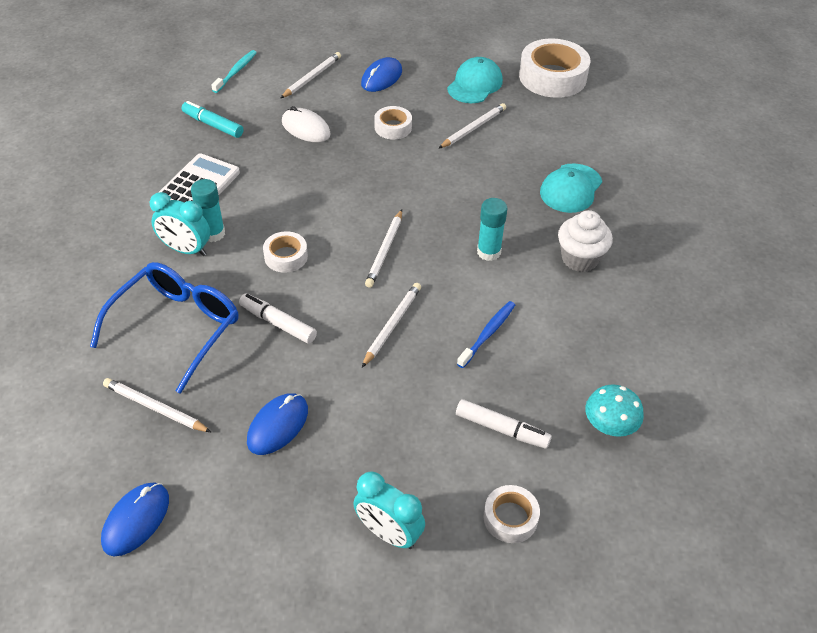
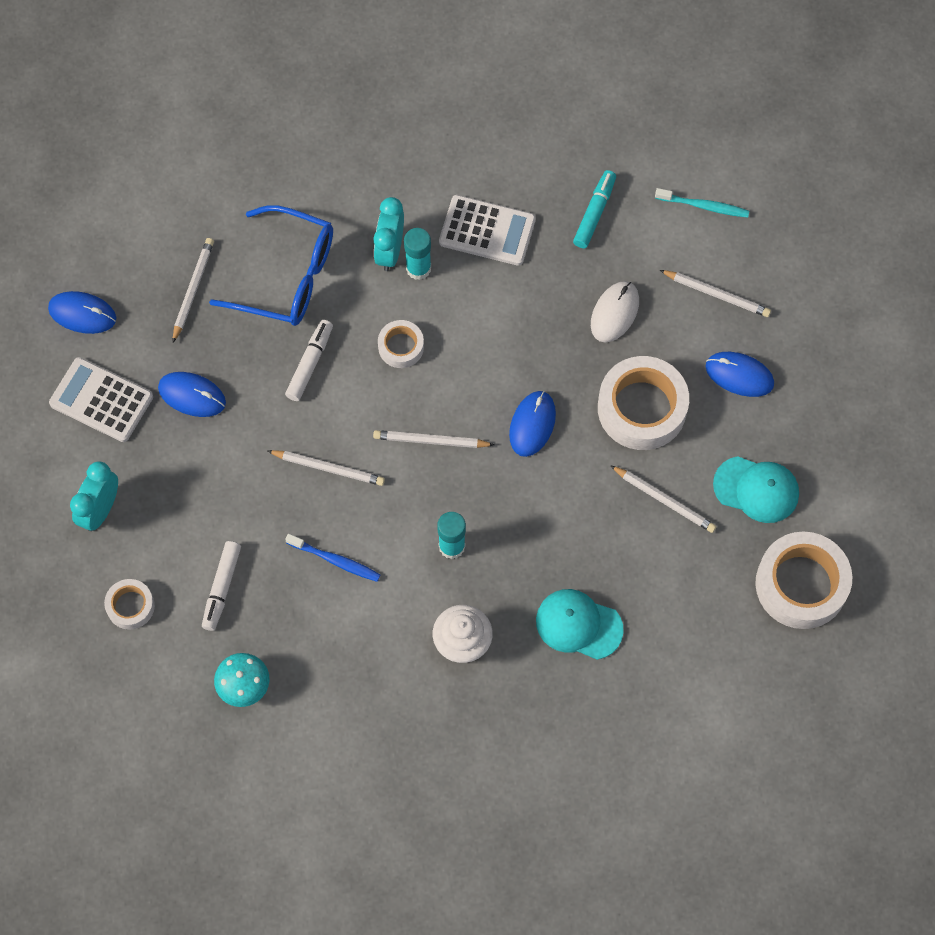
camera: 80 degrees right, 20 degrees up
(253, 514) = (101, 400): none -> white calculator
(388, 187) = (532, 424): none -> blue mouse
(393, 127) = (642, 408): white tape -> white tape, size x1.93

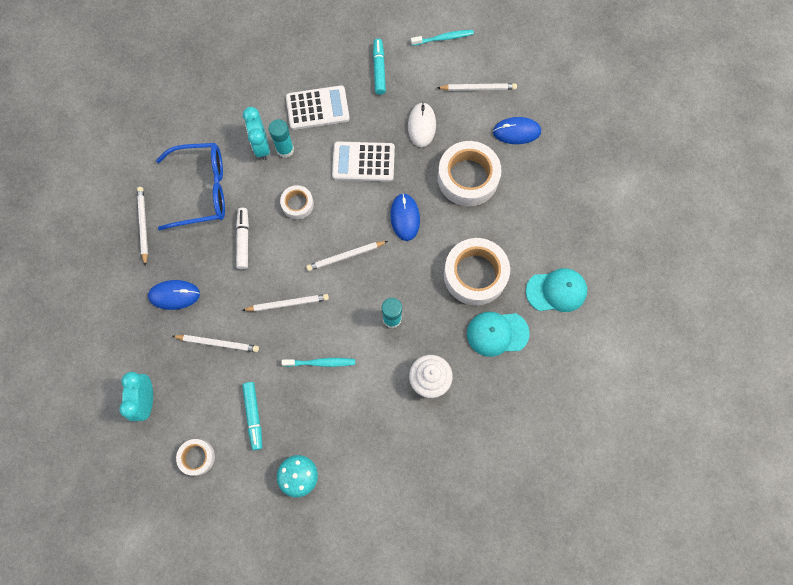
camera: 25 degrees left, 5 degrees up
(82, 313) = (75, 273): blue mouse -> none
(101, 400) = (114, 325): white calculator -> white calculator (363, 162)
(221, 588) = (253, 416): white marker -> turquoise marker
(335, 560) = (321, 363): blue toothbrush -> turquoise toothbrush
(664, 500) = (510, 229): white pencil -> white pencil (218, 343)
(756, 489) = (562, 198): turquoise cap -> turquoise cap (556, 291)
(801, 584) = (619, 245): white tape -> white tape (475, 274)

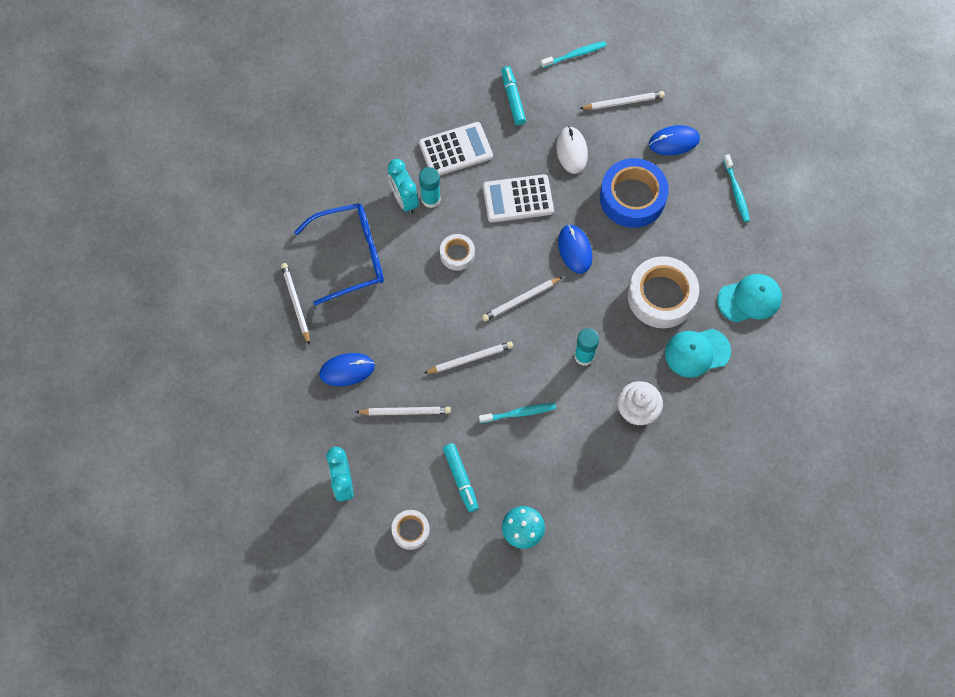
camera: 10 degrees left, 5 degrees down
(243, 240) = (408, 301): white marker -> none
(468, 178) = (632, 198): white tape -> blue tape
(564, 187) = (736, 192): none -> turquoise toothbrush

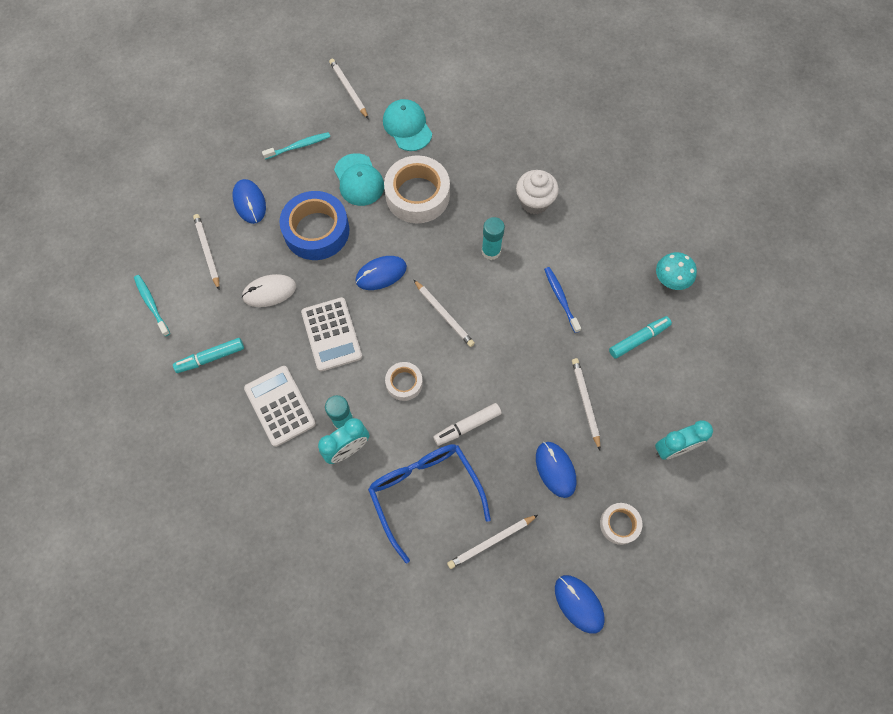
camera: 100 degrees left, 0 degrees up
(226, 364) = (579, 604): none -> blue mouse
(404, 302) = (467, 426): none -> white marker
(410, 531) = (701, 375): white tape -> white tape (619, 524)
(470, 359) = (516, 351): white pencil -> white pencil (348, 89)
(519, 413) = (561, 298): turquoise toothbrush -> blue toothbrush
(697, 352) = (467, 161): turquoise cap -> turquoise cap (359, 180)

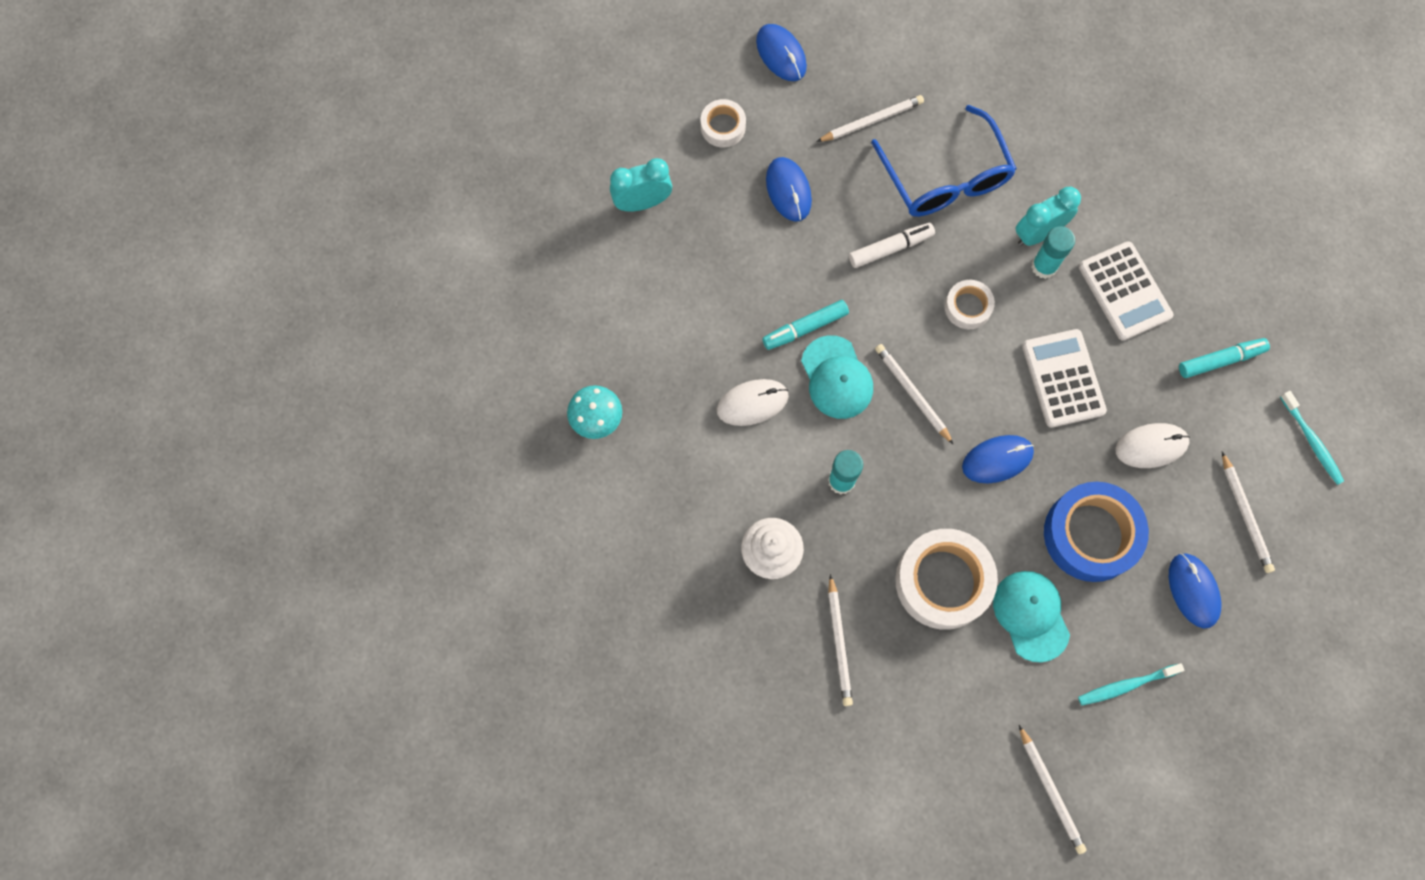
camera: 175 degrees left, 5 degrees up
(407, 127) = (955, 707): turquoise cap -> turquoise cap (836, 378)
(561, 298) = (752, 403): blue toothbrush -> white mouse
(585, 402) = (740, 264): white pencil -> white pencil (839, 643)
(638, 339) = (658, 338): turquoise marker -> turquoise marker (805, 328)

